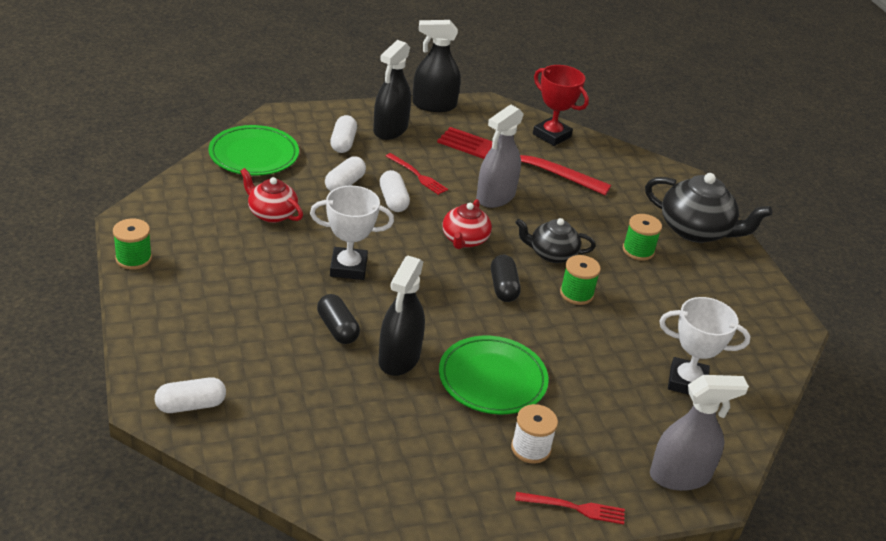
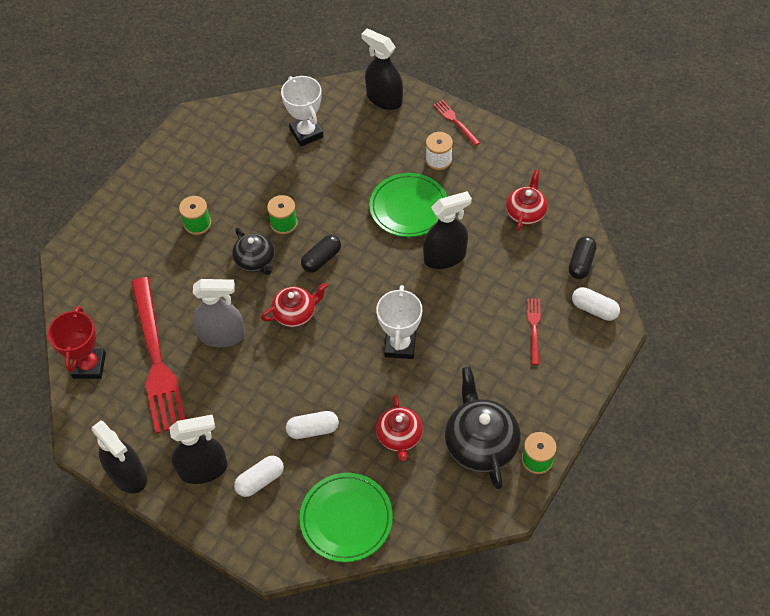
camera: 125 degrees left, 20 degrees up
(337, 328) = (458, 302): black capsule -> black capsule (581, 263)
(348, 268) = (400, 345): white trophy -> white trophy turned 45 degrees clockwise
(370, 456) = (525, 212): none -> red teapot
(393, 200) = (298, 385): white capsule -> none
(417, 175) = (248, 399): red fork -> red fork (534, 328)
(680, 476) = (384, 99): grey spray bottle -> black spray bottle
(696, 230) = (135, 210): black teapot -> black teapot (480, 443)

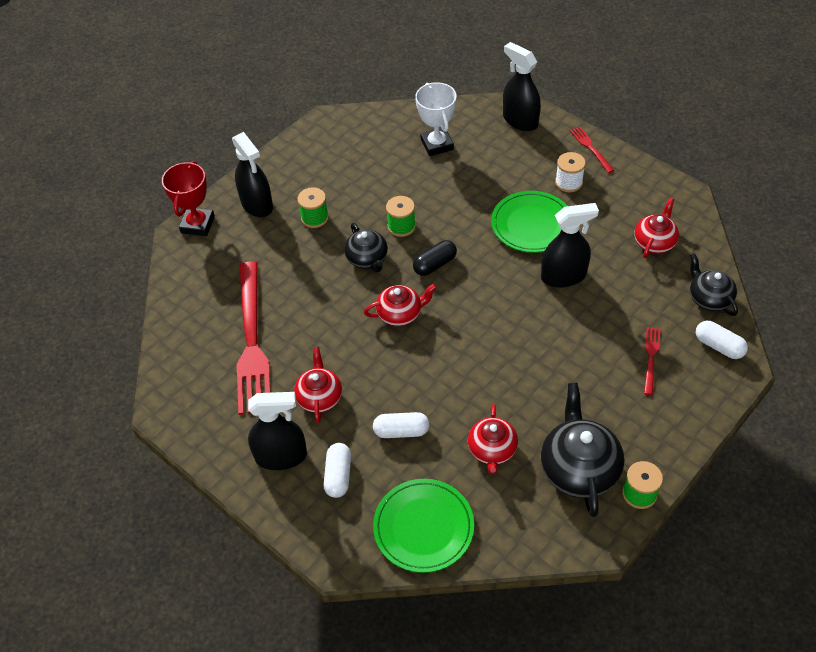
camera: 10 degrees right, 5 degrees down
(89, 366) = (184, 340): red trophy -> red trophy (197, 224)
(128, 474) = (203, 451): black spray bottle -> black spray bottle (257, 204)
(222, 335) = (322, 326): grey spray bottle -> none
(231, 406) = (319, 397): none -> red teapot
(260, 480) = (338, 475): white capsule -> white capsule turned 60 degrees counterclockwise
(400, 345) = (505, 358): white trophy -> none
(581, 263) = (709, 298): black capsule -> black teapot

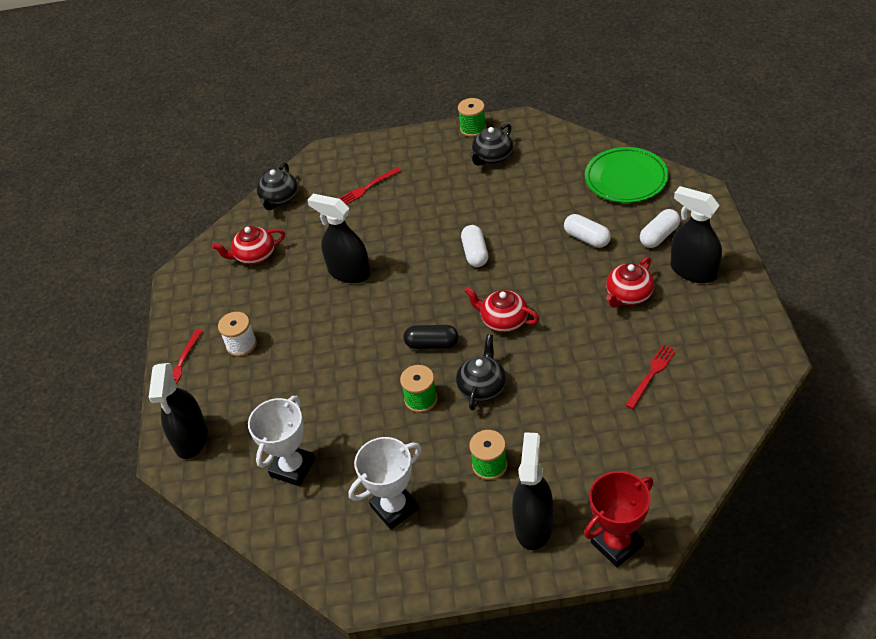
camera: 135 degrees left, 5 degrees down
(251, 341) = (651, 375): red fork -> red fork, size x0.43
(350, 163) = (394, 508): none -> white trophy
(492, 450) = (535, 194): red teapot -> none
(532, 225) = (317, 327): green plate -> none
(579, 468) = (492, 157): black teapot -> black teapot, size x0.62
(719, 346) = (318, 170): white capsule -> white capsule (475, 253)

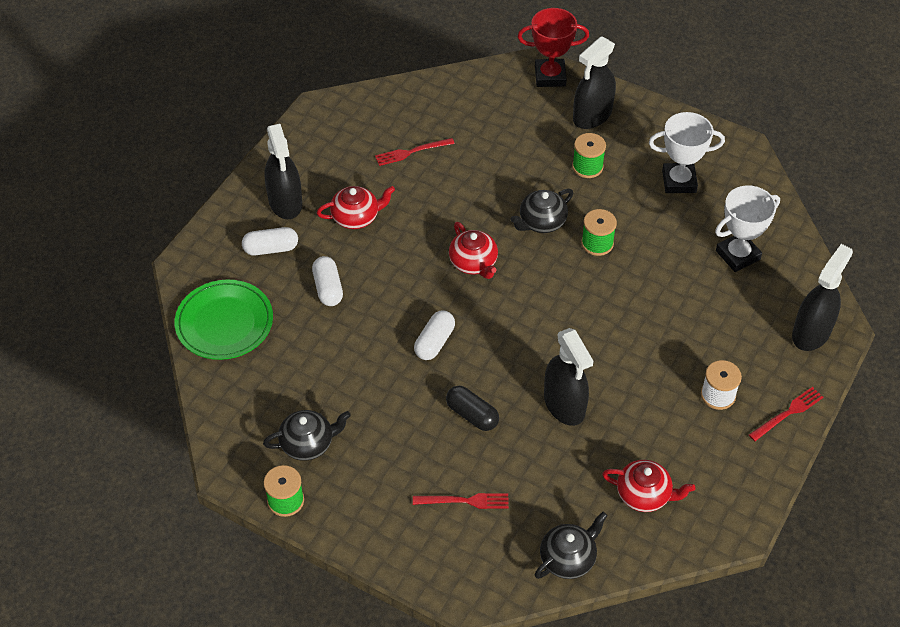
camera: 150 degrees left, 5 degrees up
(432, 344) = (549, 282): black capsule -> black capsule (472, 415)

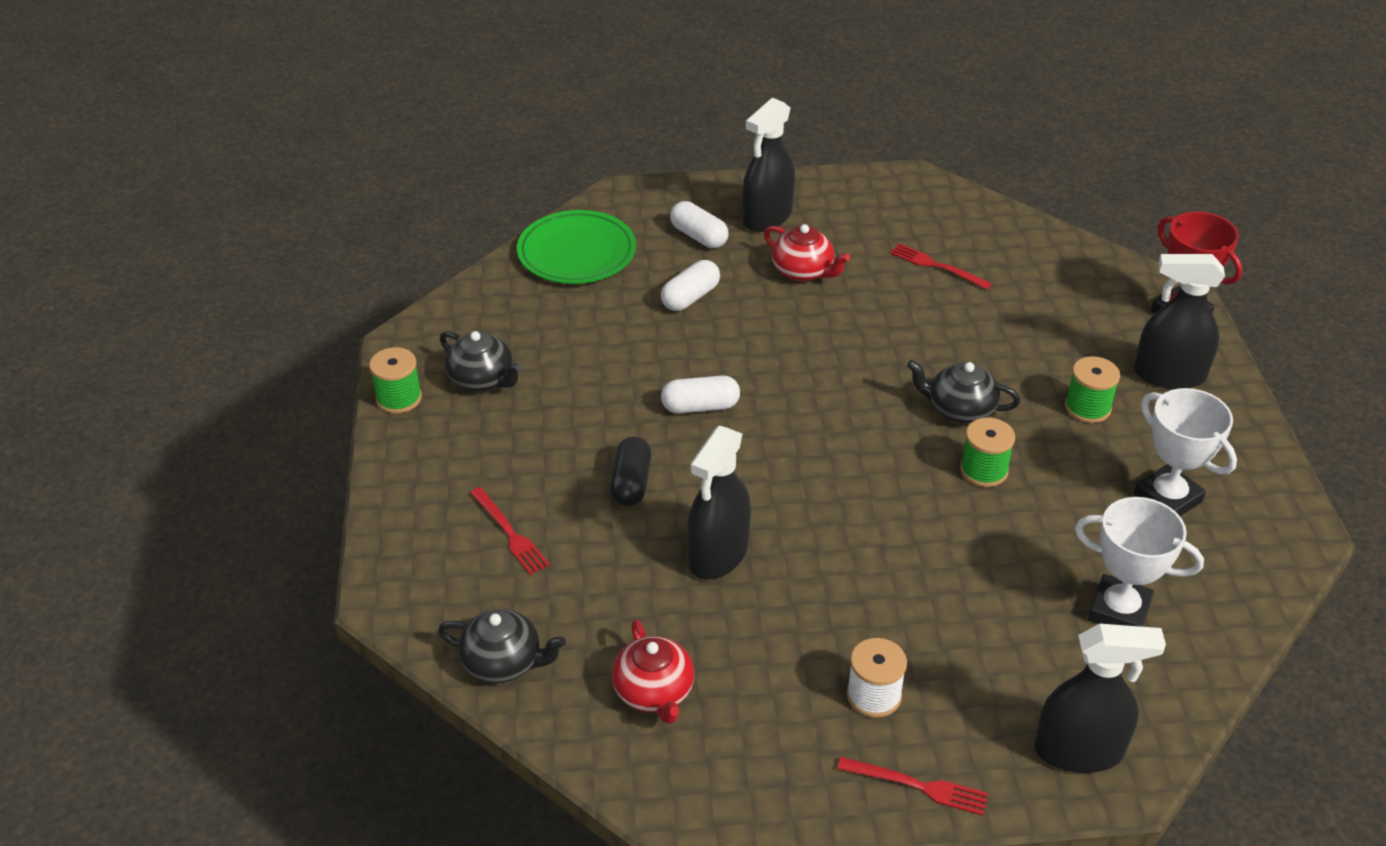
camera: 55 degrees right, 10 degrees down
(473, 263) = (840, 384): red teapot -> none

